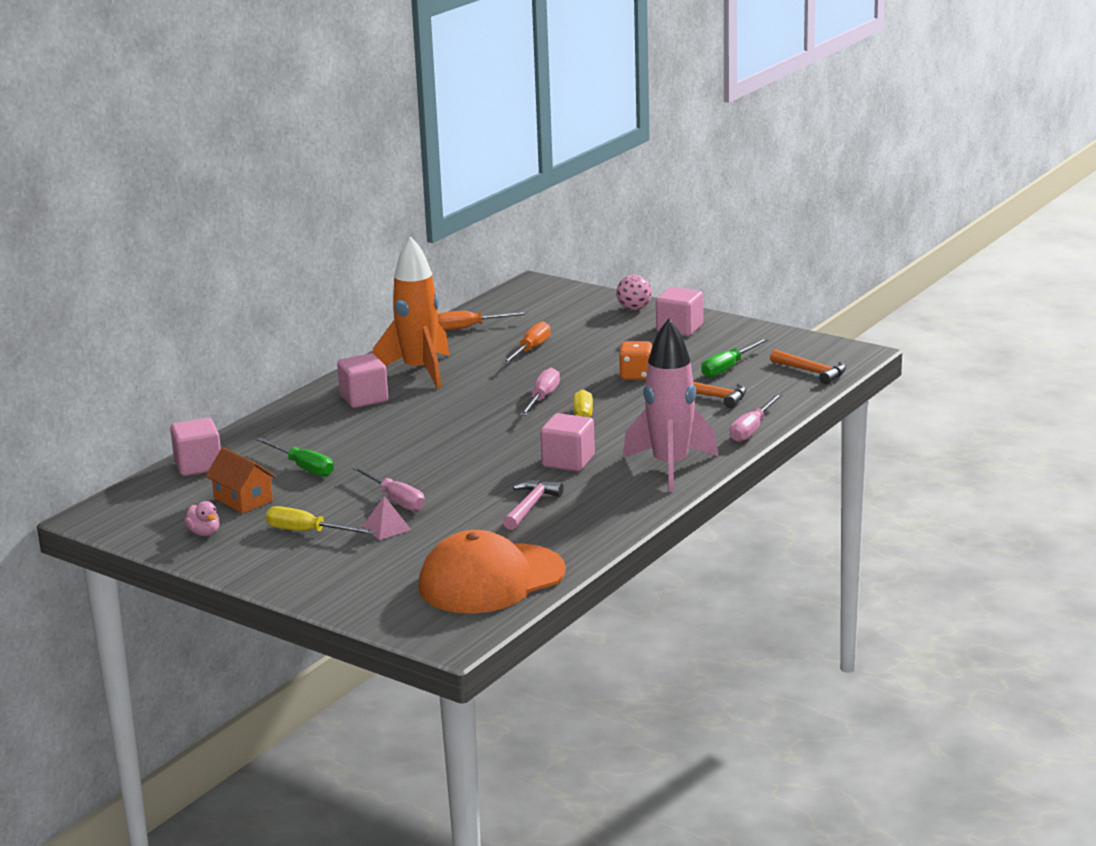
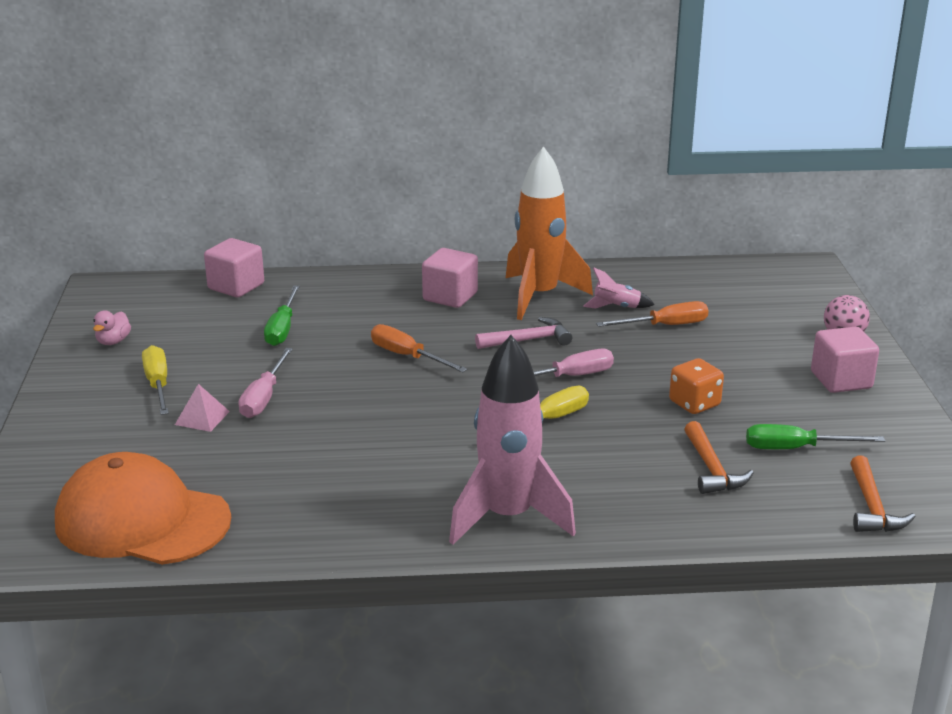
camera: 50 degrees right, 5 degrees up
(243, 499) = (192, 330): orange house -> none
(469, 327) = (665, 279): orange screwdriver -> orange screwdriver (407, 356)
(480, 354) = (616, 307): none -> pink rocket
(530, 506) = (324, 473): pink hammer -> pink hammer (528, 340)
(568, 461) = (448, 451): pink cube -> none
(752, 429) = (668, 530): pink screwdriver -> none

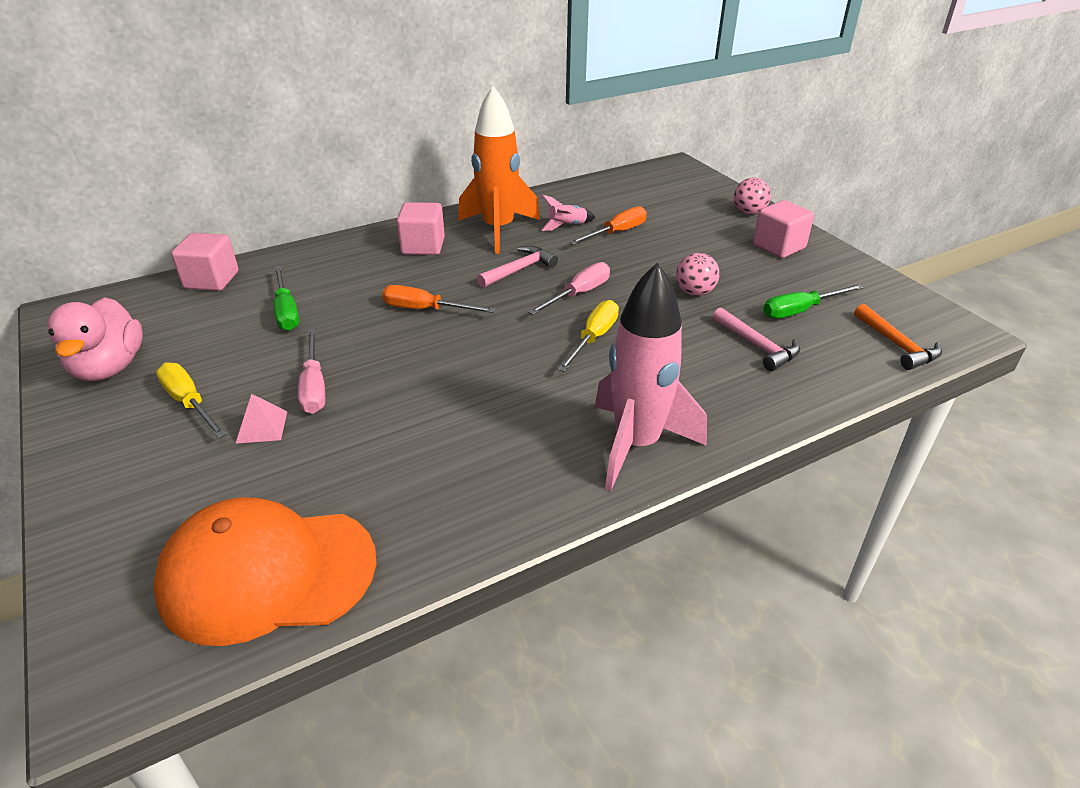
camera: 25 degrees left, 10 degrees up
(113, 341) = (109, 367): pink duck -> pink duck, size x2.07
(694, 404) = (694, 292): orange dice -> pink ball
(711, 469) = (757, 346): orange hammer -> pink hammer

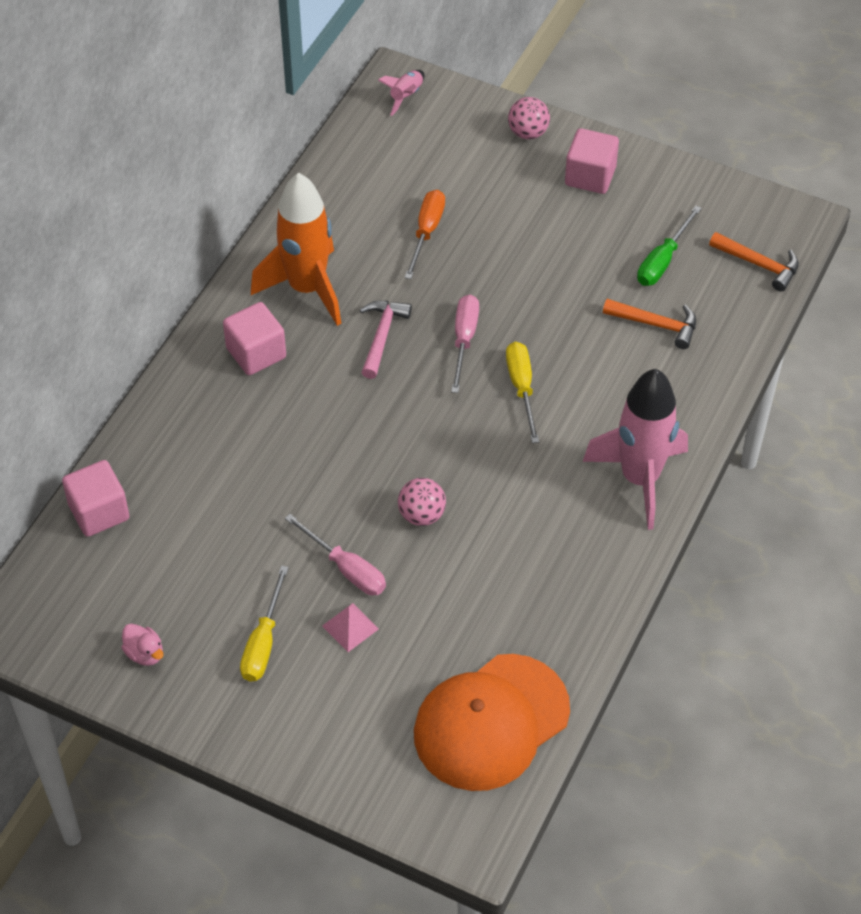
camera: 35 degrees left, 15 degrees up
(109, 367) = (145, 653): pink duck -> pink duck, size x0.48
(189, 402) = (263, 642): yellow screwdriver -> yellow screwdriver turned 90 degrees counterclockwise
(286, 311) = (222, 507): green screwdriver -> none
(425, 309) = (347, 434): orange screwdriver -> none
(567, 226) = (369, 246): pink rocket -> pink rocket (406, 96)
(694, 292) = (561, 283): pink ball -> pink ball (421, 515)
(757, 346) = (656, 325): pink hammer -> orange hammer

